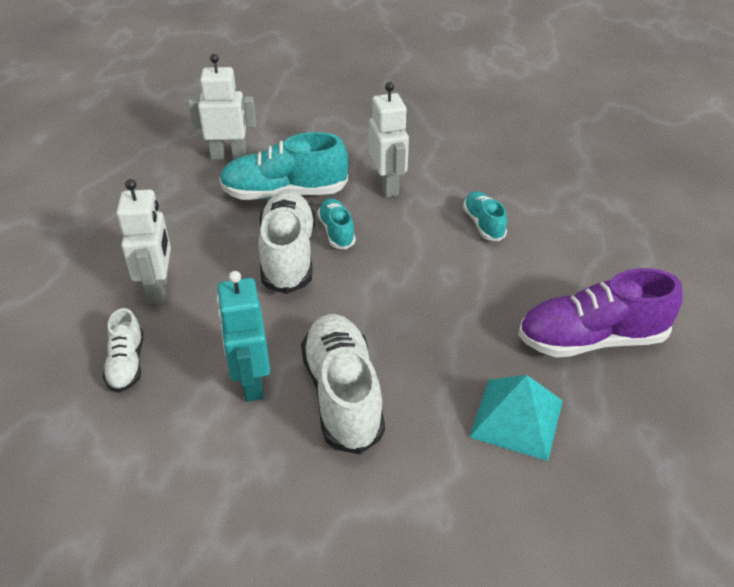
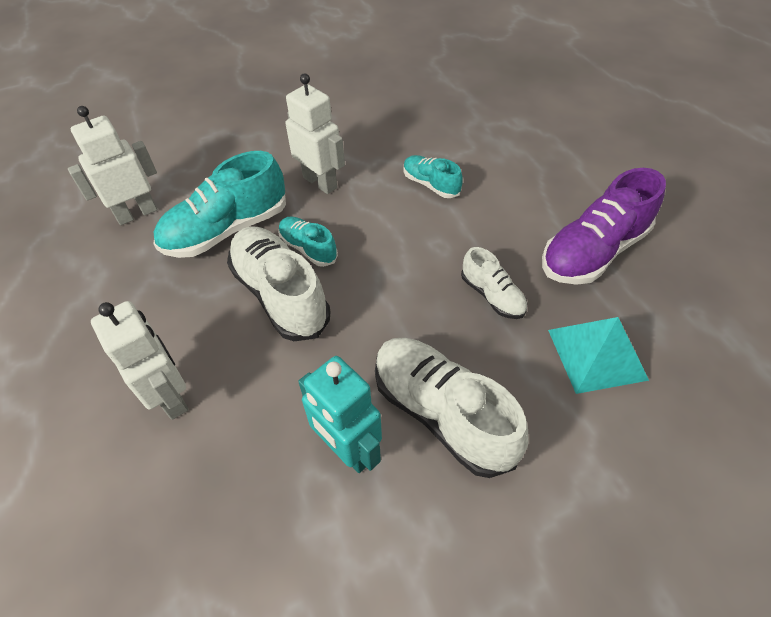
camera: 30 degrees left, 10 degrees up
(127, 364) = (201, 503): white shoe -> white shoe (492, 296)

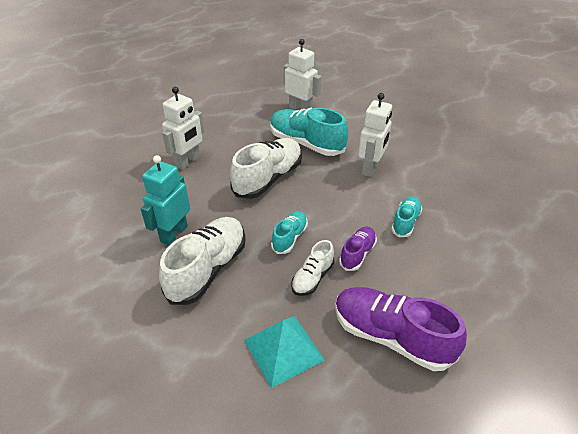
camera: 70 degrees right, 10 degrees down
(308, 248) = (309, 179): turquoise shoe -> turquoise shoe (290, 238)
(466, 242) = (357, 254): none -> purple shoe

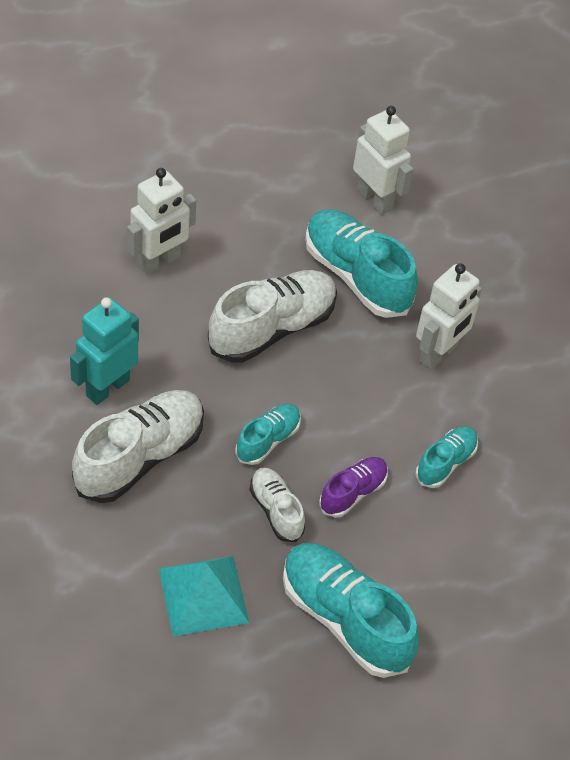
camera: 10 degrees right, 10 degrees up
(312, 278) = (276, 510): white shoe -> white shoe turned 105 degrees clockwise
(391, 336) = (344, 619): purple shoe -> turquoise shoe

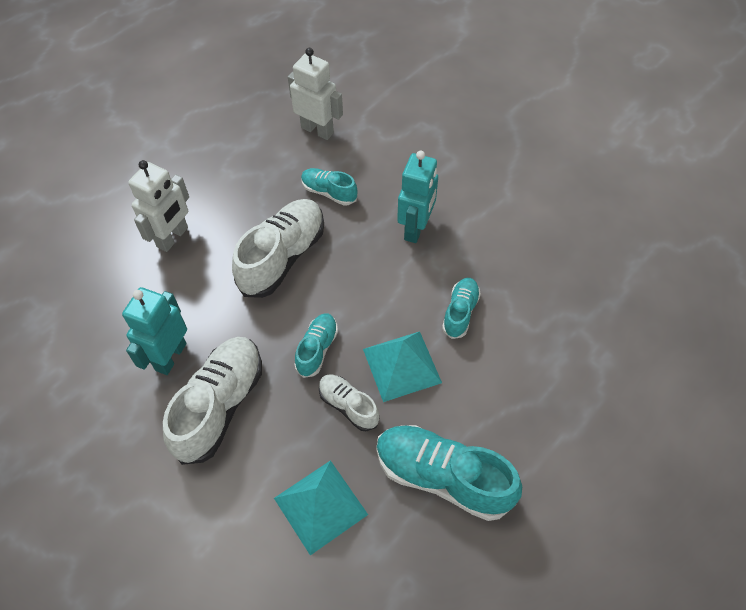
camera: 15 degrees left, 5 degrees up
(353, 493) = (401, 365): purple shoe -> turquoise pyramid
(356, 276) = (329, 192): turquoise shoe -> turquoise shoe, size x0.54
(438, 353) = (416, 228): white robot -> turquoise robot

